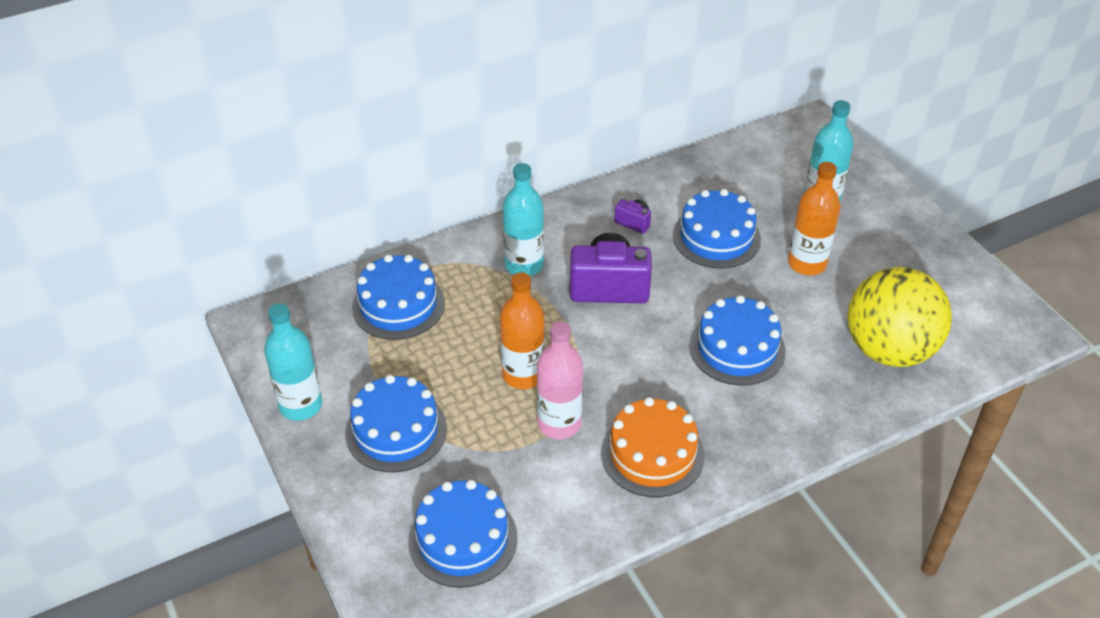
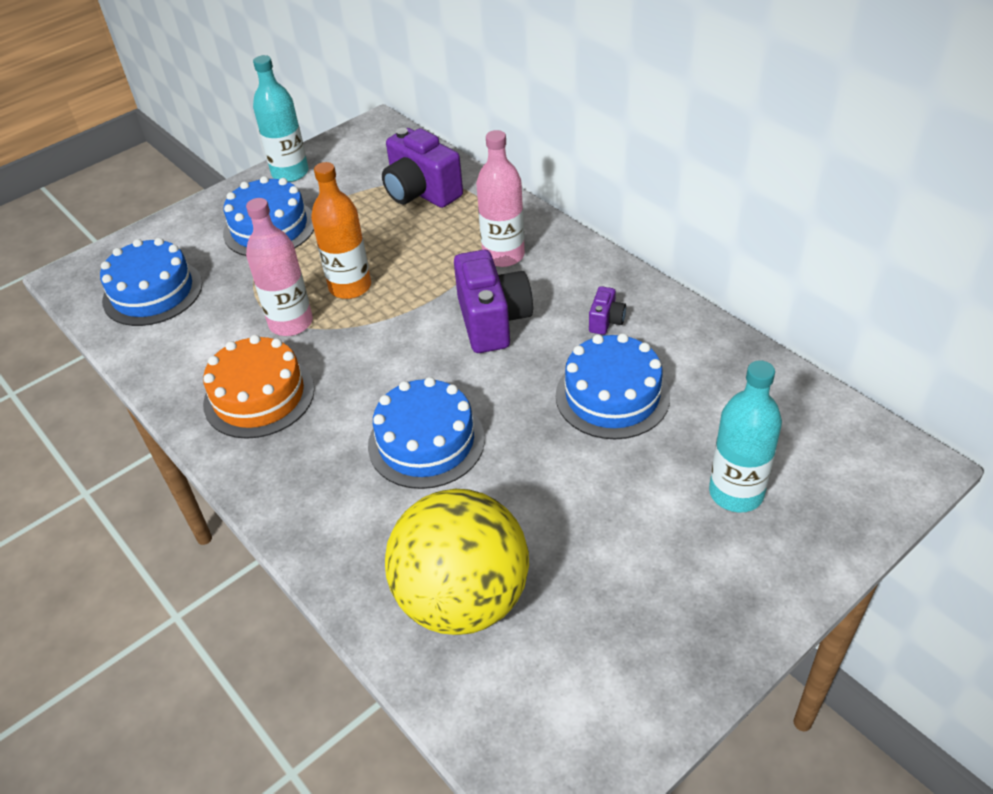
camera: 80 degrees right, 0 degrees up
(398, 305) = (421, 192): blue cake -> purple camera
(524, 265) = (503, 255): turquoise bottle -> pink bottle
(807, 263) = (599, 491): orange bottle -> none

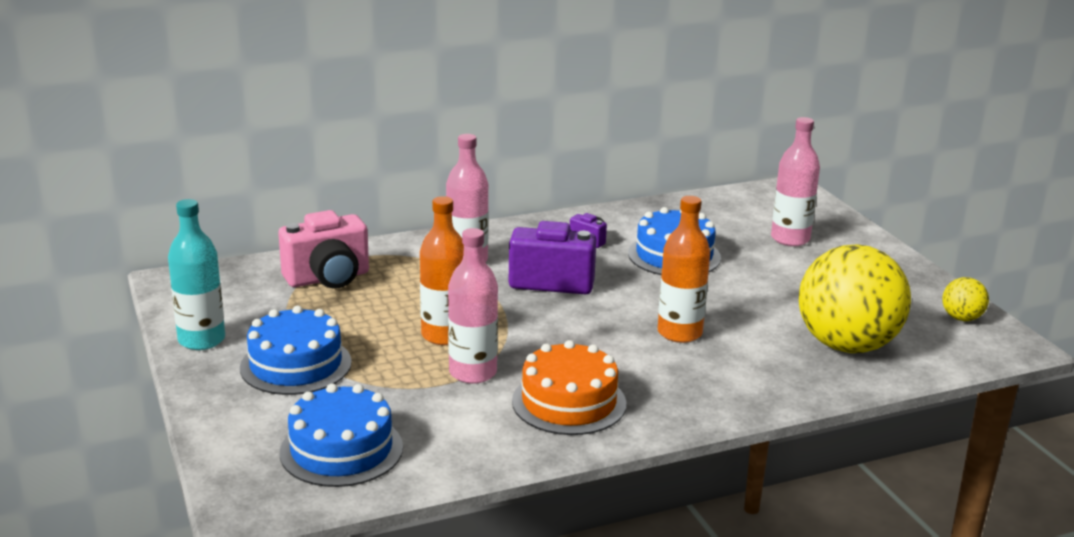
camera: 75 degrees left, 20 degrees down
(421, 192) = (328, 278): purple camera -> pink camera
(426, 442) = (679, 333): blue cake -> orange bottle
(604, 725) = (961, 318): none -> yellow ball
(736, 493) = (790, 239): turquoise bottle -> pink bottle

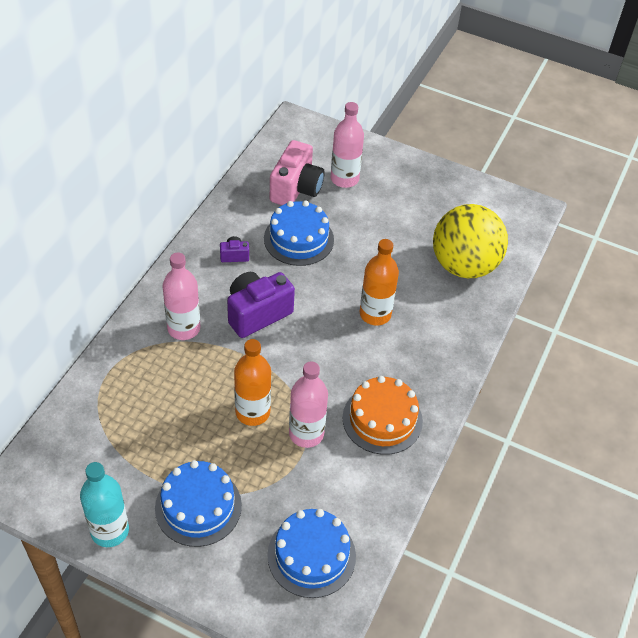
camera: 45 degrees left, 25 degrees up
(328, 278) = (116, 409): pink camera -> pink camera (296, 189)
(961, 318) = (493, 201): yellow ball -> none

